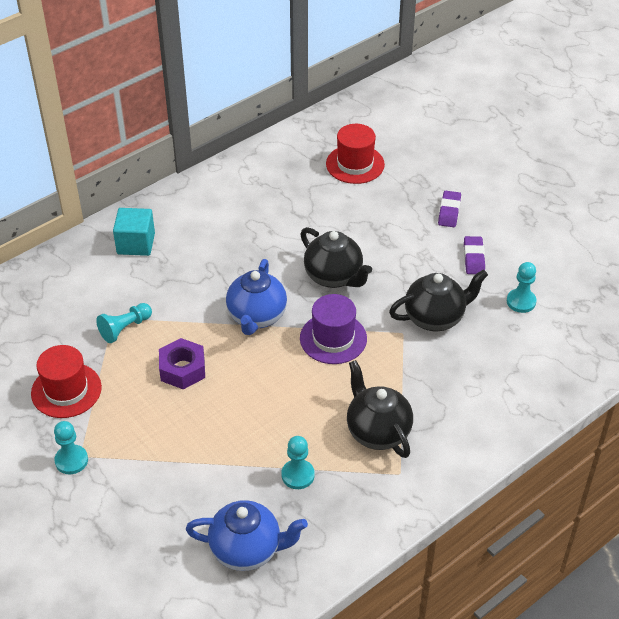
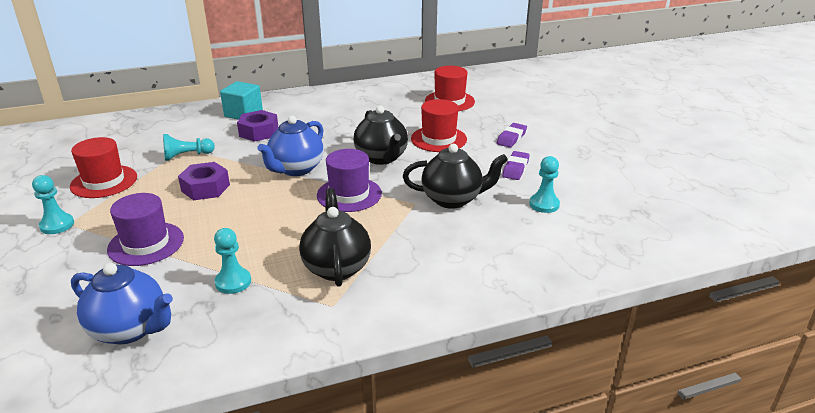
camera: 20 degrees right, 15 degrees down
(176, 270) = (259, 132): none -> purple nut
(182, 457) = (146, 244): none -> purple hat
(376, 232) = (438, 139): none -> red hat

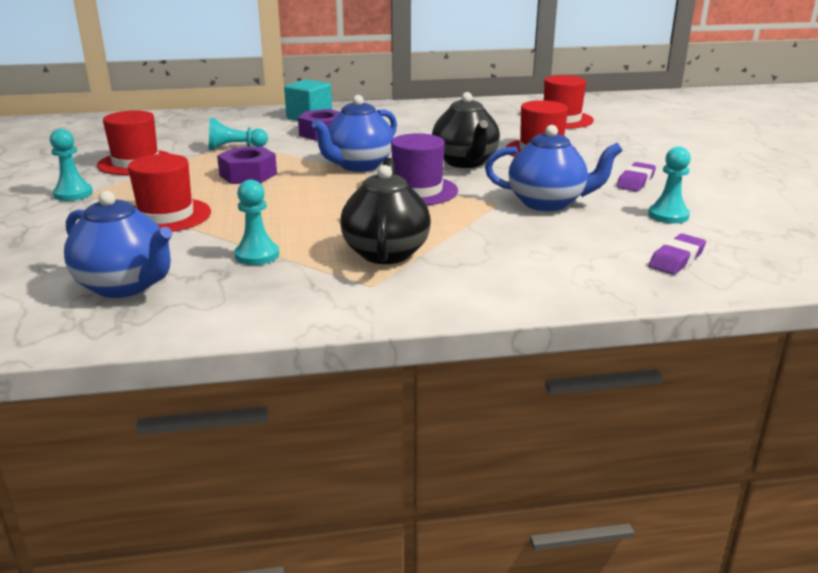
camera: 10 degrees right, 5 degrees down
(146, 244) = (166, 216): purple hat -> red hat
(453, 199) = (547, 203): black teapot -> blue teapot
(511, 138) = (635, 155): purple eraser -> purple eraser (676, 259)

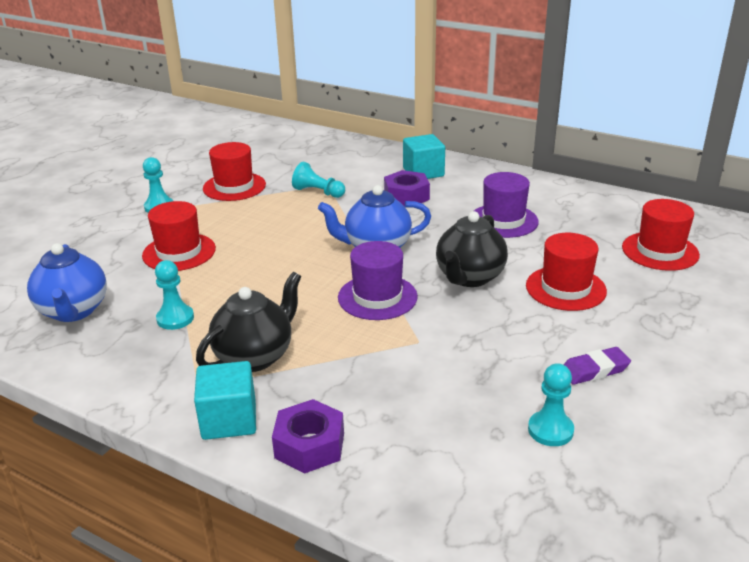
camera: 40 degrees right, 5 degrees up
(248, 175) = (285, 228): purple nut -> purple nut (309, 445)
(428, 129) = (503, 221): none -> purple hat
(443, 293) = (229, 420): none -> turquoise cube
(547, 203) = (461, 360): blue teapot -> none
(676, 259) = (464, 487): purple eraser -> none

